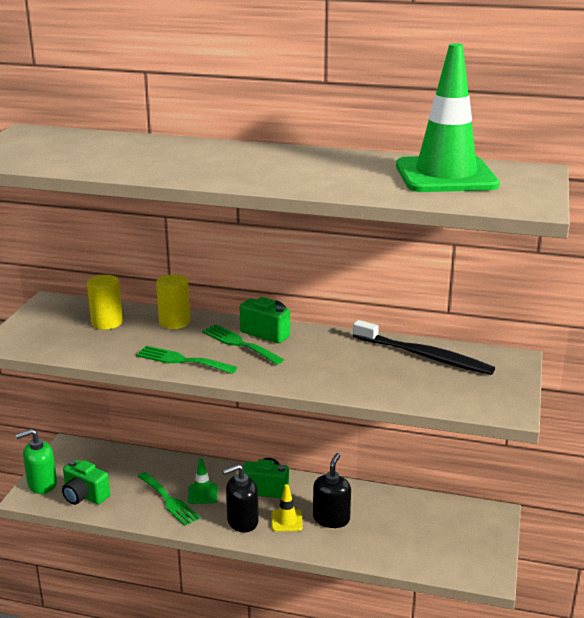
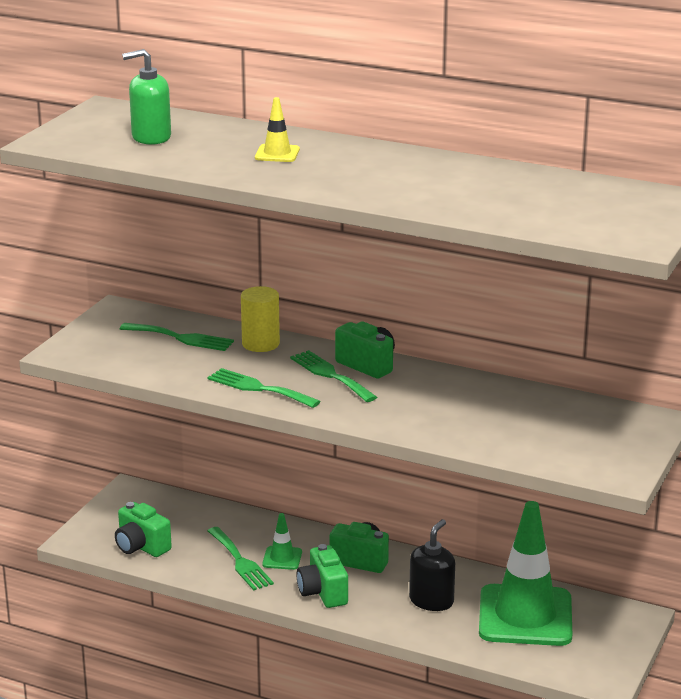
camera: 10 degrees right, 0 degrees up
(42, 484) = (93, 529): green soap dispenser -> green soap dispenser (151, 137)
(107, 322) = (181, 338): yellow cylinder -> green fork
(242, 521) = (323, 593): black soap dispenser -> green camera
(286, 521) = (376, 597): yellow traffic cone -> yellow traffic cone (277, 154)
(424, 356) = (547, 407): black toothbrush -> none
(445, 176) = (563, 197): green traffic cone -> green traffic cone (525, 616)

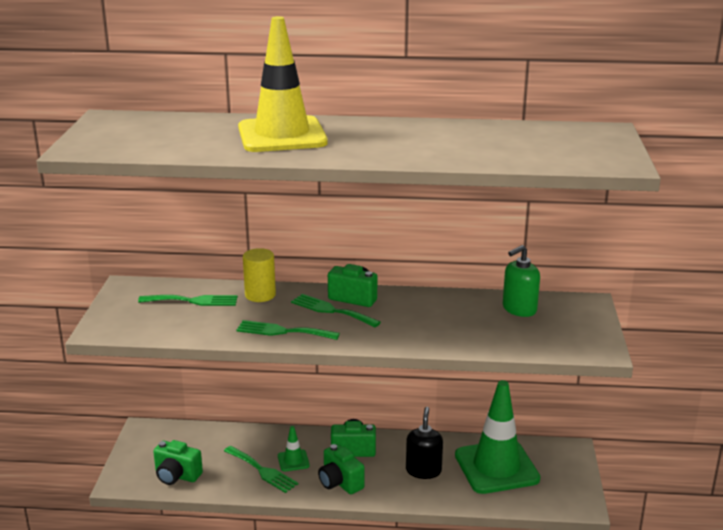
camera: 20 degrees left, 0 degrees up
(151, 137) = (165, 135): green soap dispenser -> green soap dispenser (519, 309)
(277, 154) = (282, 135): yellow traffic cone -> yellow traffic cone, size x2.40

